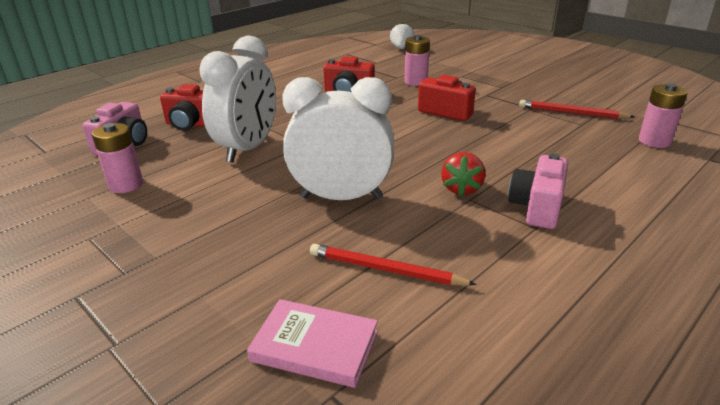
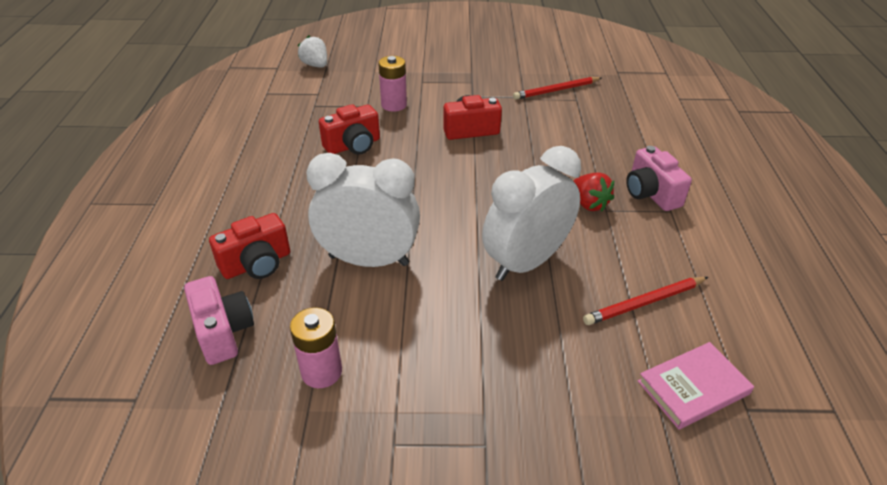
camera: 45 degrees left, 10 degrees up
(248, 149) = (369, 260): white clock -> white clock turned 60 degrees counterclockwise
(654, 141) = (635, 96): pink battery -> none

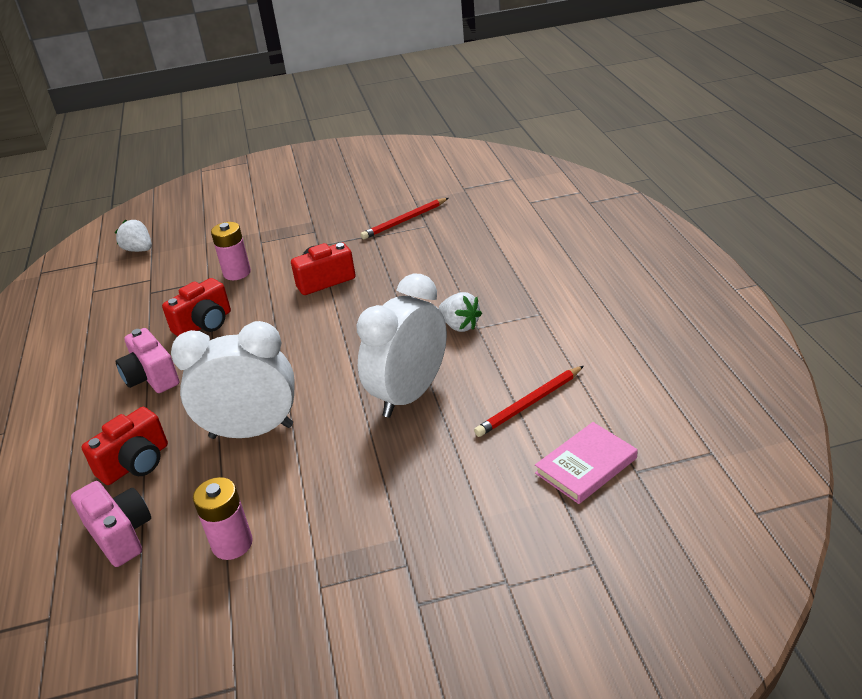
camera: 10 degrees left, 5 degrees down
(589, 204) = (460, 325): red strawberry -> white strawberry
(650, 193) = (518, 302): pink camera -> pink camera (151, 377)

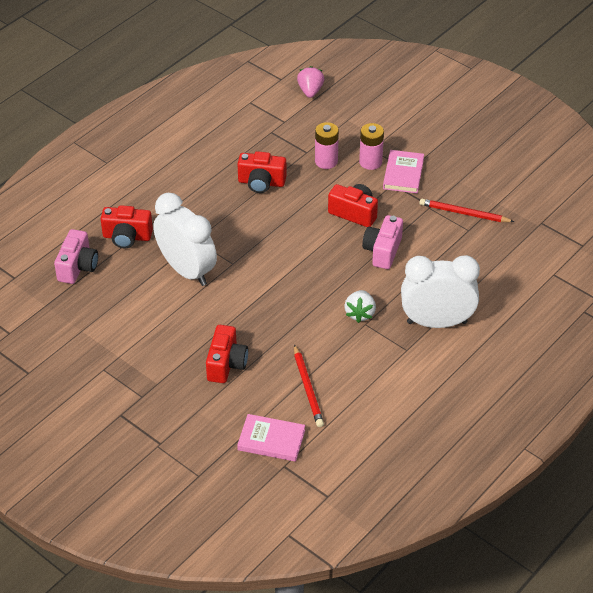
camera: 50 degrees right, 10 degrees up
(139, 250) = (310, 91): white strawberry -> pink strawberry
(151, 377) = (195, 193): pink camera -> pink camera (382, 251)
(232, 544) = (104, 316): pink battery -> pink battery (370, 162)
(315, 235) = (403, 174): none -> pink book
(409, 395) = (272, 325): white clock -> white clock (436, 322)
(430, 457) = (226, 364): none -> red camera
(529, 403) = (307, 388): red pencil -> red pencil turned 120 degrees counterclockwise

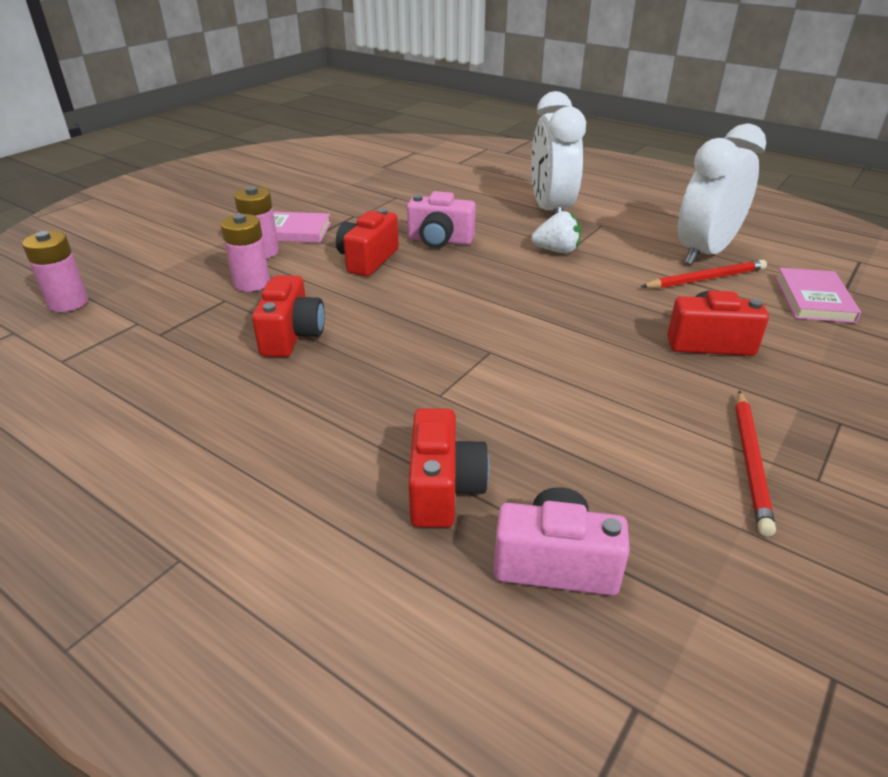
camera: 95 degrees left, 10 degrees down
(187, 270) = (520, 398): white clock -> white clock (704, 252)
(310, 91) = (68, 302): pink strawberry -> pink battery
(464, 213) = (368, 199): red pencil -> red pencil (750, 461)

